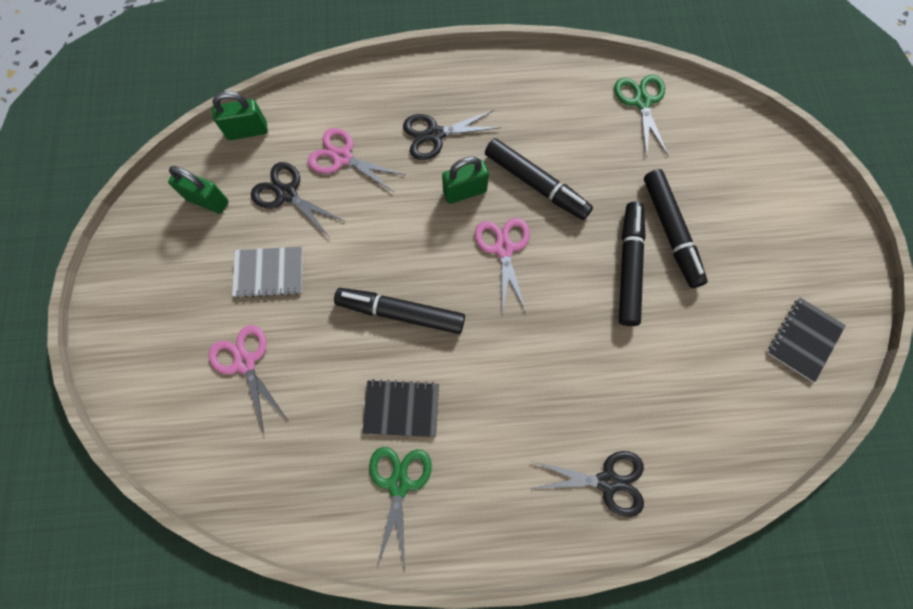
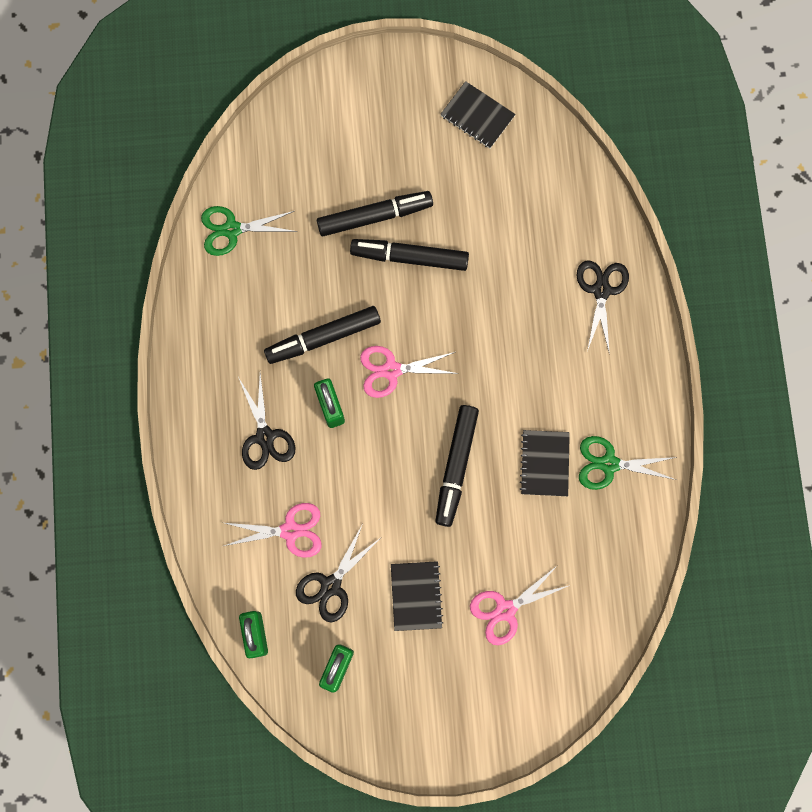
camera: 90 degrees left, 5 degrees up
(269, 272) = (416, 596): grey notebook -> black notebook
(342, 158) = (290, 531): pink scissors -> pink scissors turned 120 degrees counterclockwise
(536, 184) = (323, 337): black marker -> black marker turned 150 degrees counterclockwise

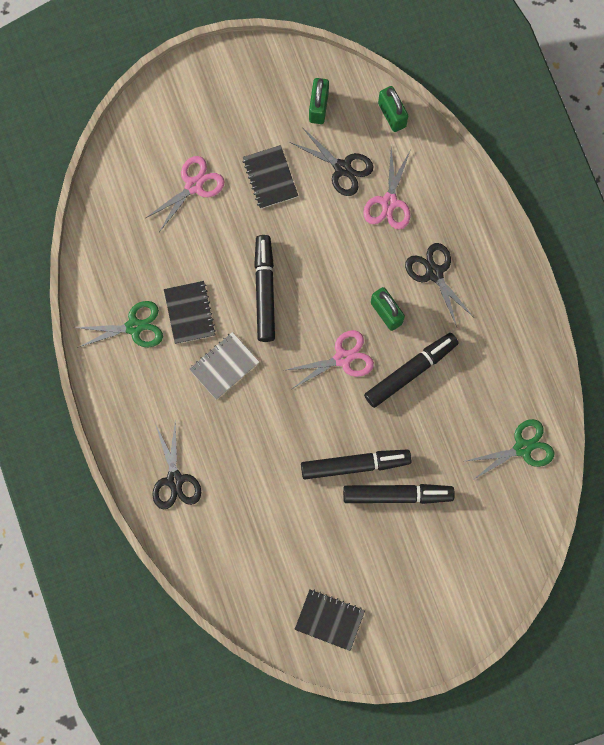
camera: 165 degrees right, 0 degrees up
(290, 531) = (389, 202): pink scissors -> pink scissors turned 60 degrees counterclockwise
(331, 585) = (342, 168): black scissors -> black scissors turned 105 degrees clockwise
(375, 216) = (397, 495): black marker -> black marker turned 150 degrees counterclockwise
(521, 395) = (224, 366): none -> grey notebook

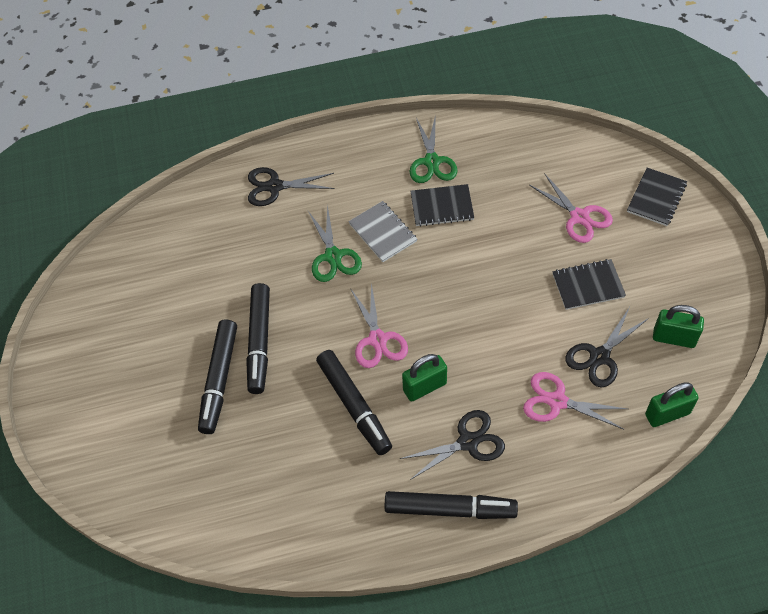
camera: 100 degrees right, 20 degrees down
(265, 290) = (460, 272): black marker -> black marker (450, 509)
(329, 620) = (106, 306): black notebook -> black notebook (656, 198)
(522, 448) = (246, 518): green scissors -> green scissors (333, 256)

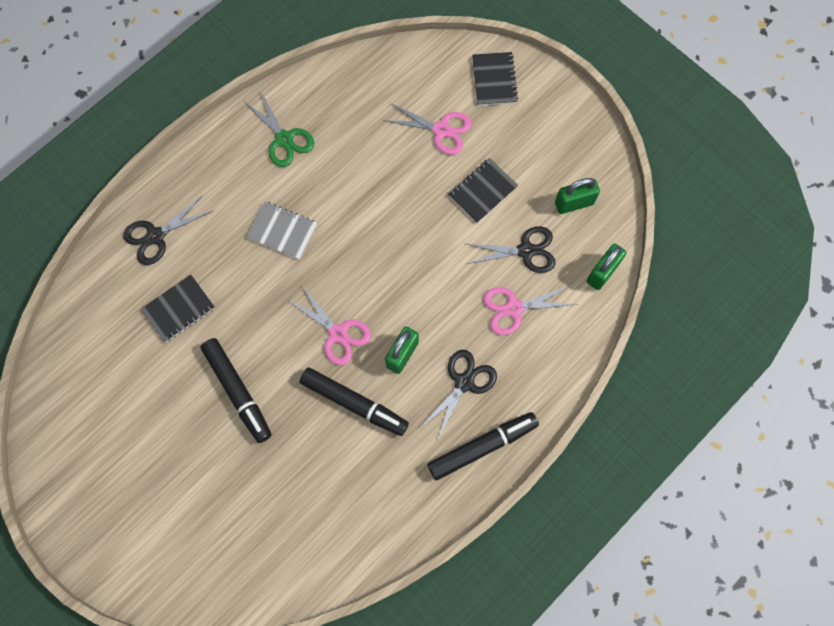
camera: 35 degrees left, 15 degrees up
(219, 380) = (224, 445): black marker -> none
(333, 256) = (252, 276): green scissors -> none
(442, 206) = (319, 179): black notebook -> black notebook (178, 309)
(599, 356) = (525, 251): black scissors -> black scissors turned 105 degrees counterclockwise

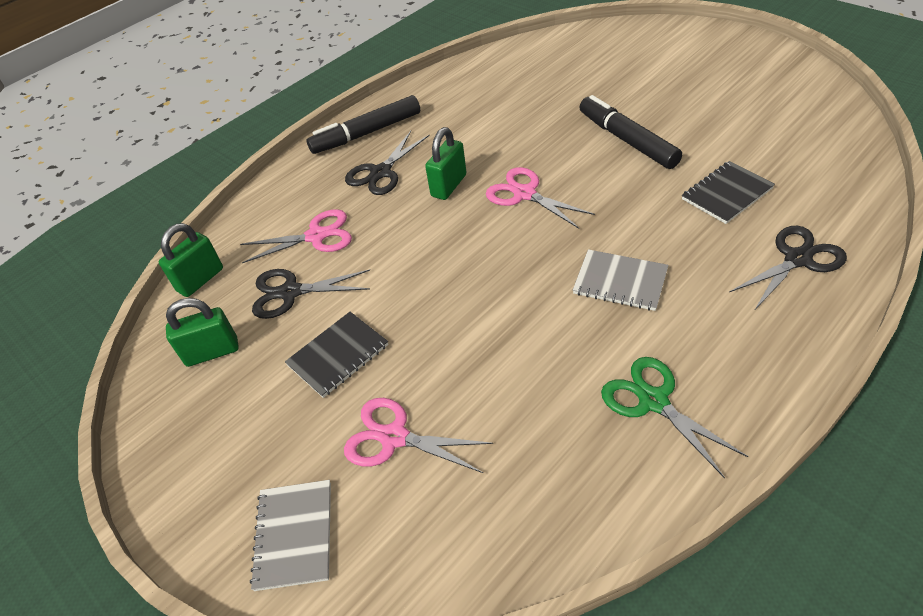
camera: 175 degrees left, 25 degrees down
(354, 403) = (498, 146): black marker -> none
(494, 80) = (294, 535): black notebook -> grey notebook

